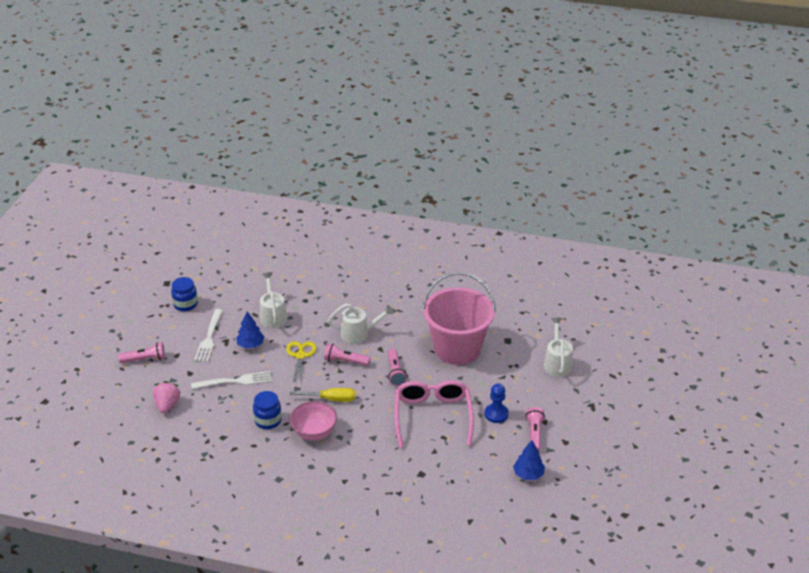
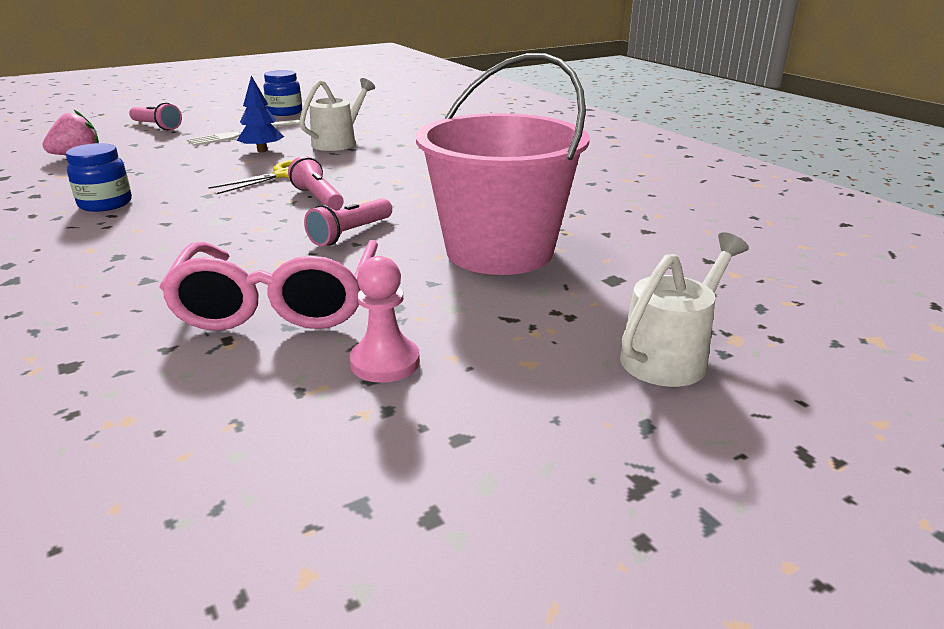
camera: 45 degrees right, 10 degrees down
(235, 381) = (173, 165): white fork -> none
(314, 432) = (108, 237): pink bowl -> none
(331, 399) = (212, 219): yellow screwdriver -> none
(359, 334) = (394, 185): white watering can -> none
(432, 416) = (279, 303): pink glasses -> pink glasses turned 135 degrees clockwise
(496, 414) = (385, 362): blue pawn -> pink pawn
(528, 474) = (206, 522): blue tree -> none
(534, 434) = (388, 447): pink flashlight -> none

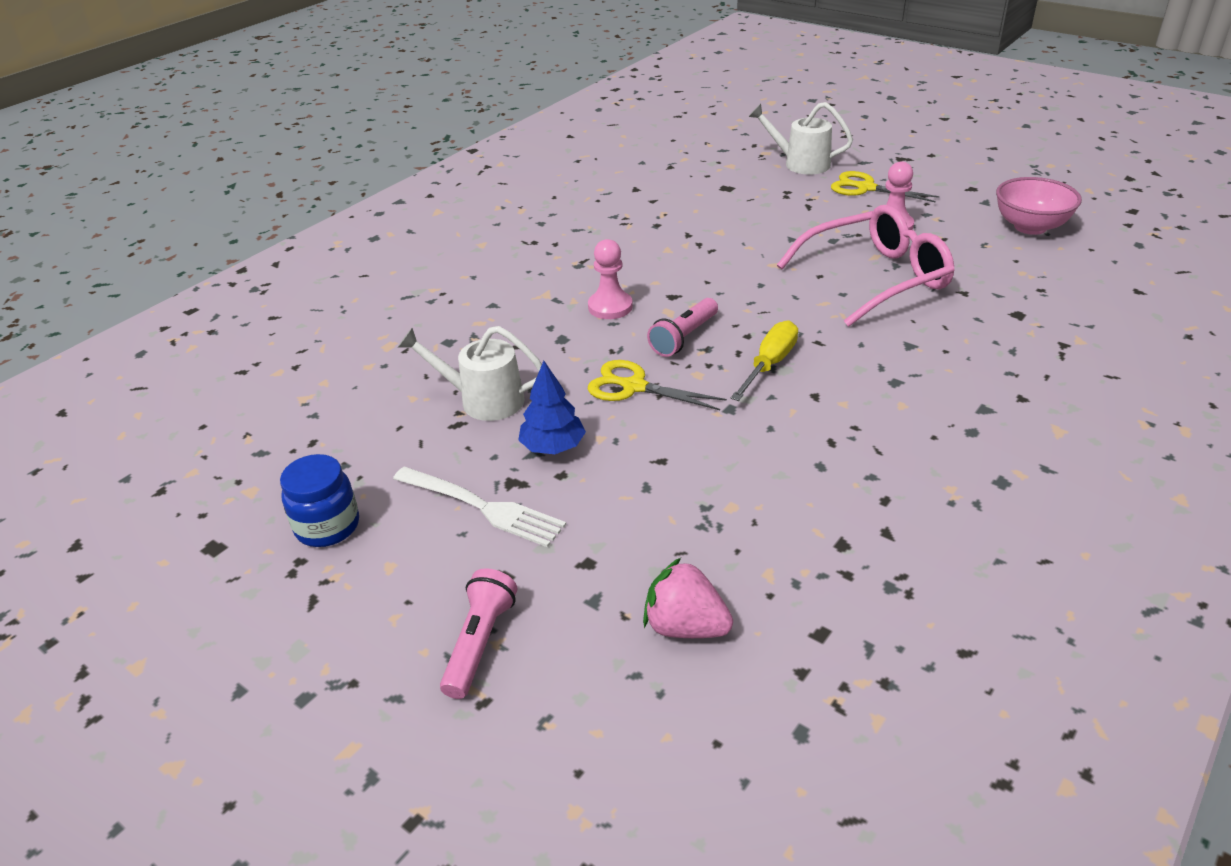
camera: 110 degrees left, 10 degrees up
(105, 204) = (813, 465): blue jar -> none
(214, 511) = (1030, 227): none -> pink bowl
(231, 217) = (769, 364): none -> yellow screwdriver
(350, 233) = (746, 293): pink flashlight -> none
(402, 184) = (610, 307): none -> pink pawn
(499, 251) = (720, 228): pink bucket -> none
(530, 385) = (865, 188): none -> yellow scissors

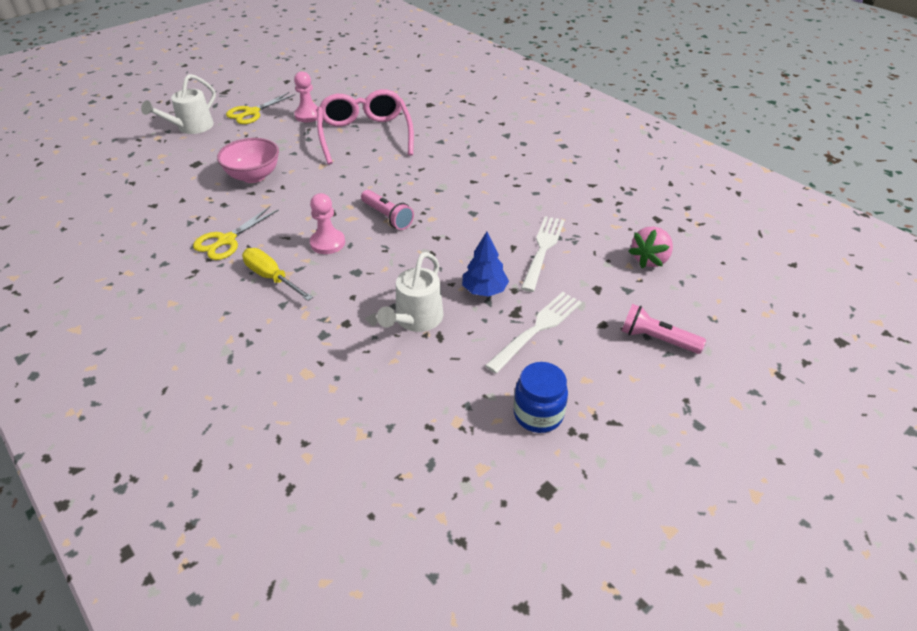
camera: 80 degrees left, 5 degrees up
(633, 387) = (433, 246): yellow scissors -> yellow scissors (226, 240)
(664, 492) = (543, 250): none -> white fork
(769, 364) = (435, 190): yellow screwdriver -> yellow screwdriver (271, 277)
(1030, 227) = (346, 77): pink bowl -> pink bowl (253, 176)

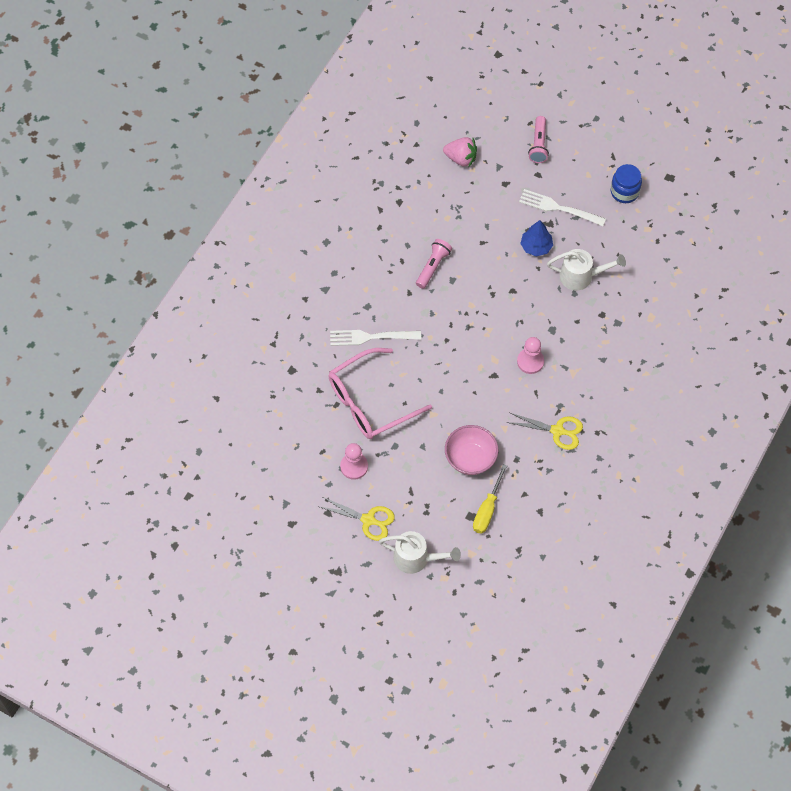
camera: 110 degrees left, 20 degrees up
(271, 277) = (581, 379): yellow screwdriver -> yellow screwdriver (487, 509)
(387, 217) = (482, 335): pink flashlight -> pink flashlight (433, 267)
(543, 250) = (478, 223): white fork -> white fork (371, 337)

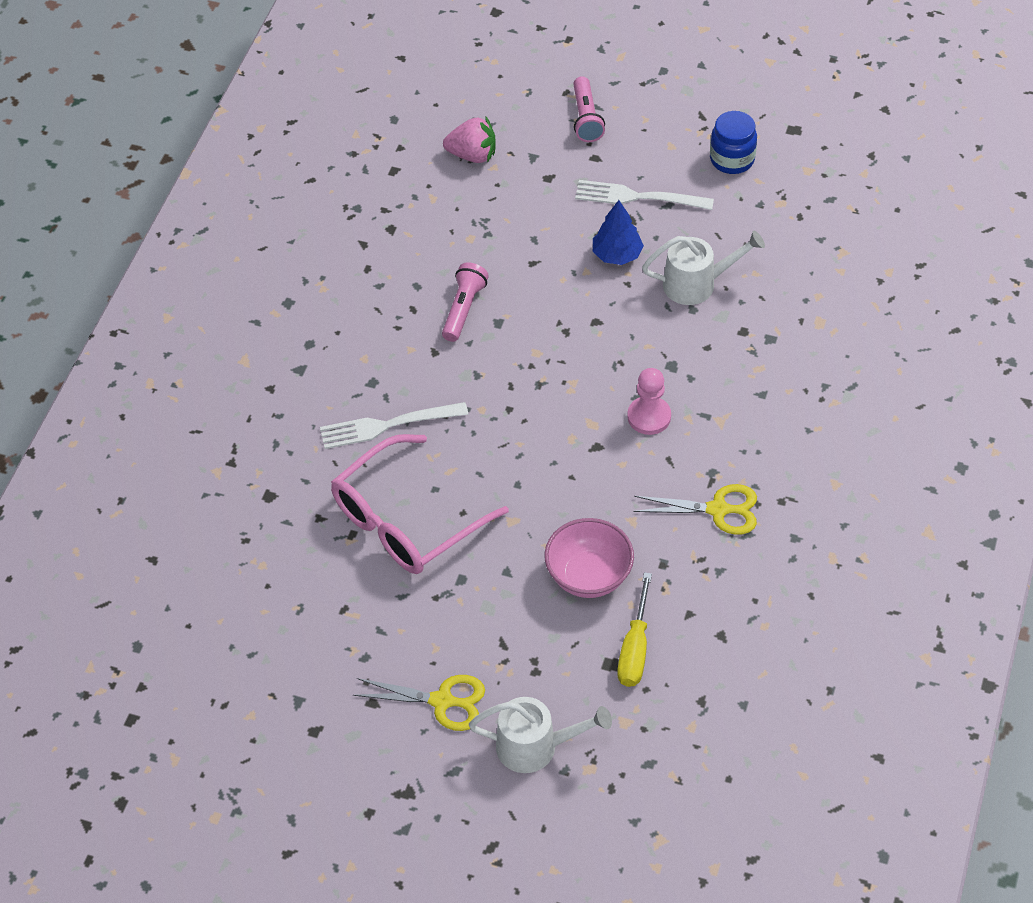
camera: 10 degrees left, 10 degrees down
(354, 466) = (401, 622): pink pawn -> none

